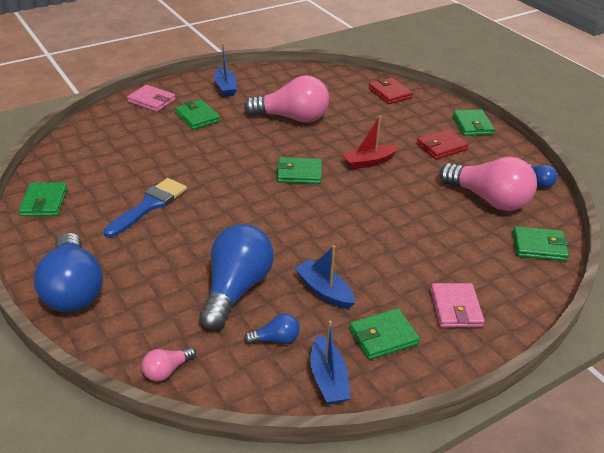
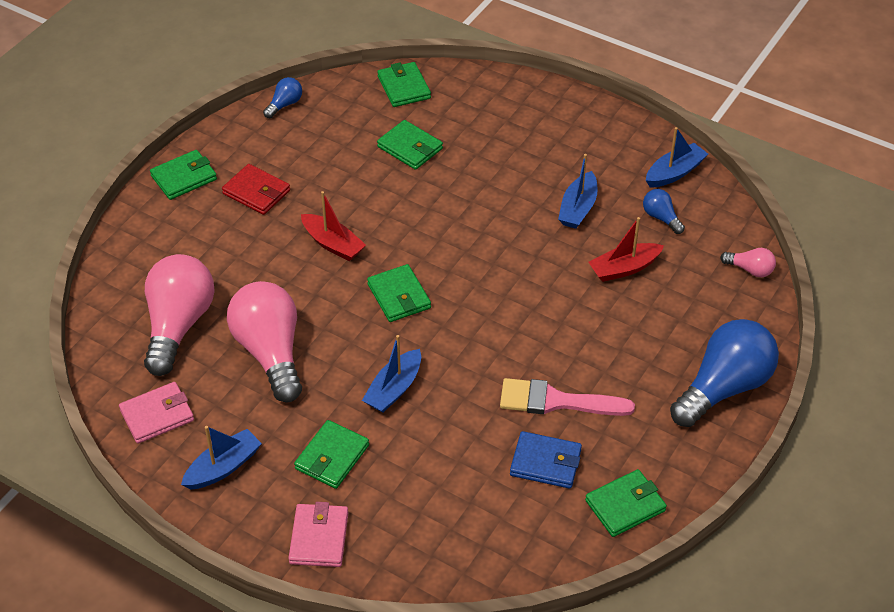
camera: 115 degrees left, 10 degrees up
(110, 184) = (545, 462): none -> blue wallet
(149, 205) = (556, 401): blue brush -> pink brush
(224, 149) = (394, 389): none -> blue boat
(236, 289) = (624, 268): blue light bulb -> red boat
(383, 336) = (603, 155): green wallet -> green wallet (410, 148)
(389, 93) = (137, 276): red wallet -> none
(455, 308) = (533, 122): pink wallet -> pink wallet (157, 415)
(489, 199) = (345, 133): pink light bulb -> pink light bulb (178, 325)

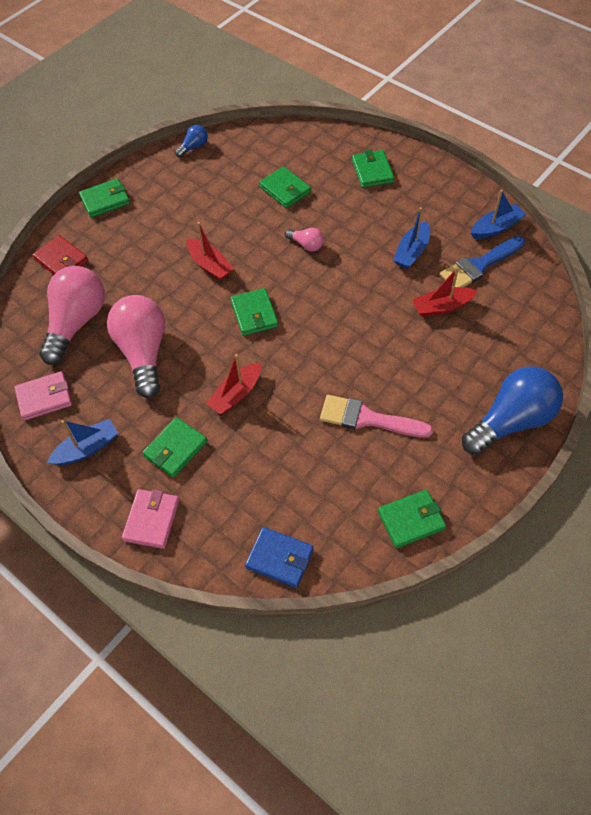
camera: 10 degrees right, 10 degrees up
(256, 192) = (158, 217): red wallet -> red wallet (61, 260)
(394, 389) = (236, 394): blue boat -> red boat
(404, 87) = (288, 140): green wallet -> green wallet (372, 171)
(545, 462) = (350, 473): blue wallet -> blue wallet (279, 558)
(661, 218) = (479, 265): blue light bulb -> blue brush
(750, 270) = (548, 317): pink light bulb -> pink light bulb (306, 245)

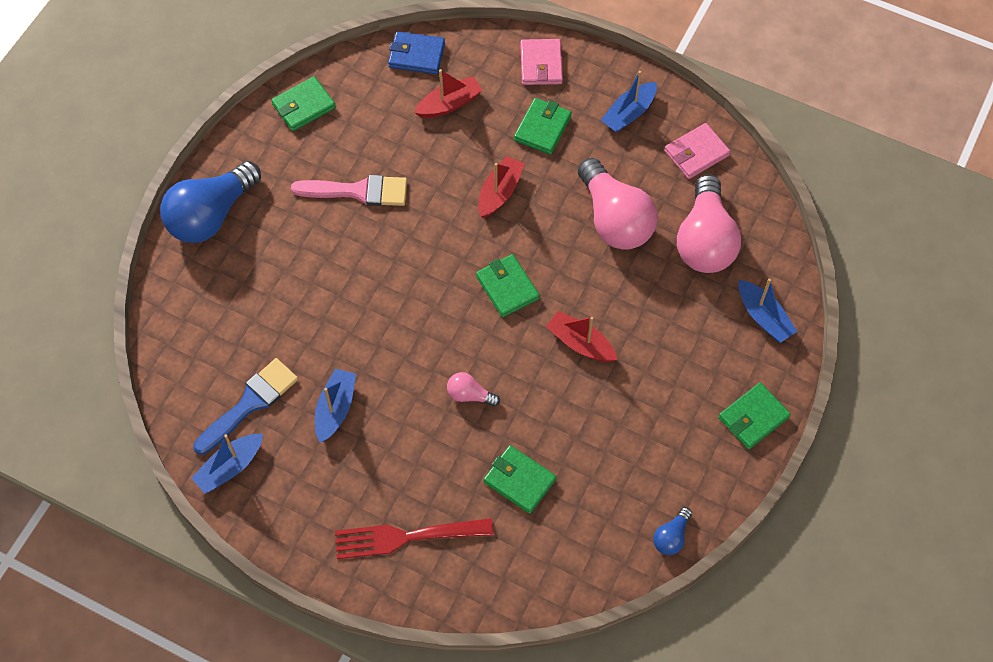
camera: 165 degrees right, 5 degrees up
(61, 260) = (763, 317): red wallet -> blue boat
(372, 171) = (406, 537): green wallet -> red fork
(442, 307) = (291, 336): red boat -> red boat (449, 104)

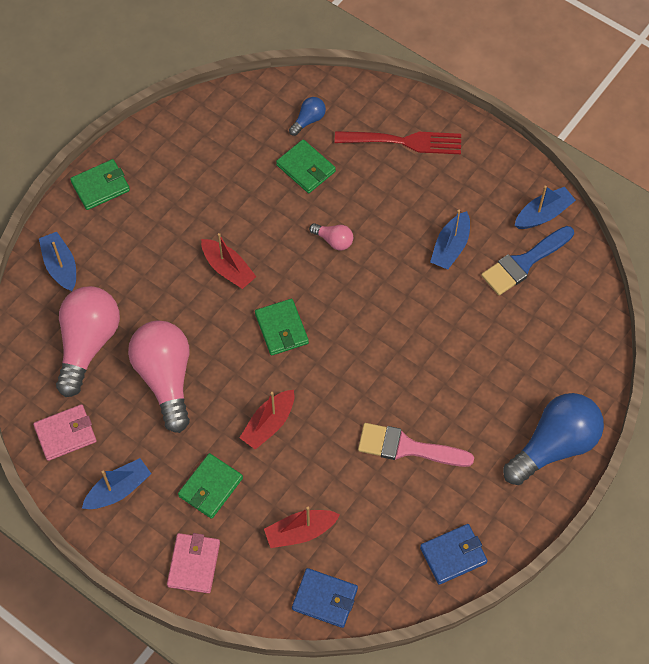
camera: 170 degrees left, 0 degrees up
(304, 106) = (453, 555): green wallet -> blue wallet
(671, 537) = (196, 111): blue light bulb -> blue light bulb (308, 120)

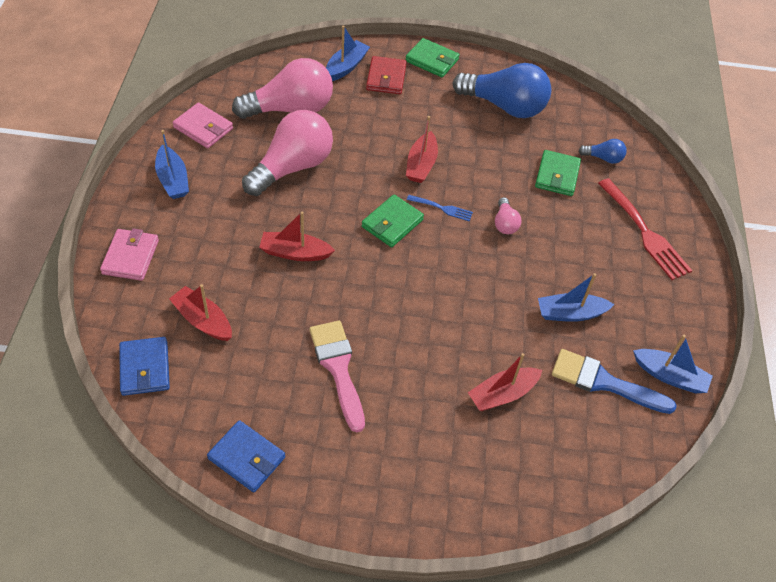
camera: 55 degrees right, 10 degrees down
(99, 239) = (386, 78): none -> red wallet
(118, 489) = (173, 180): blue boat -> blue boat turned 45 degrees clockwise
(194, 564) = (130, 257): pink wallet -> pink wallet turned 60 degrees counterclockwise
(210, 487) = (210, 238): green wallet -> none
(288, 279) = (442, 208): none -> blue fork
(496, 340) = (502, 394): none -> red boat
(554, 445) = (423, 500): blue light bulb -> blue light bulb (504, 106)

